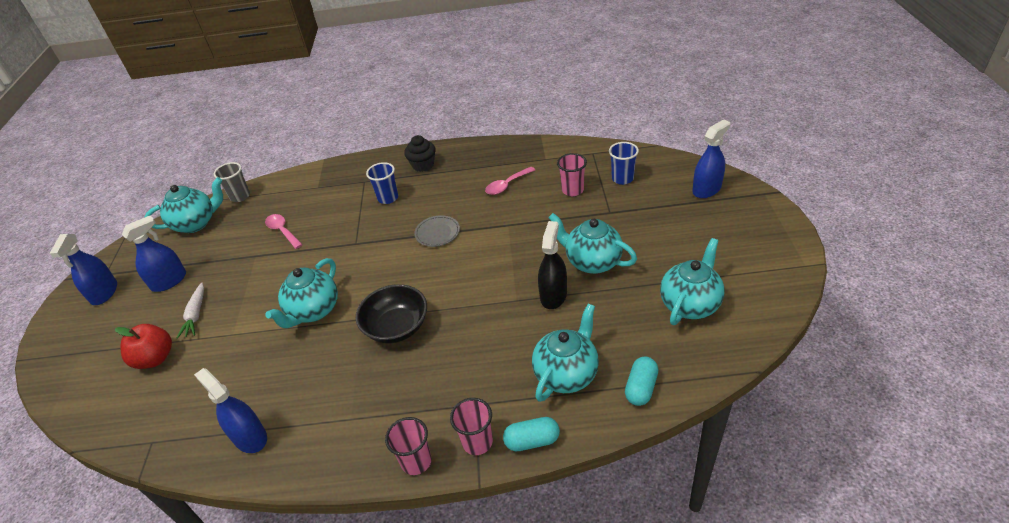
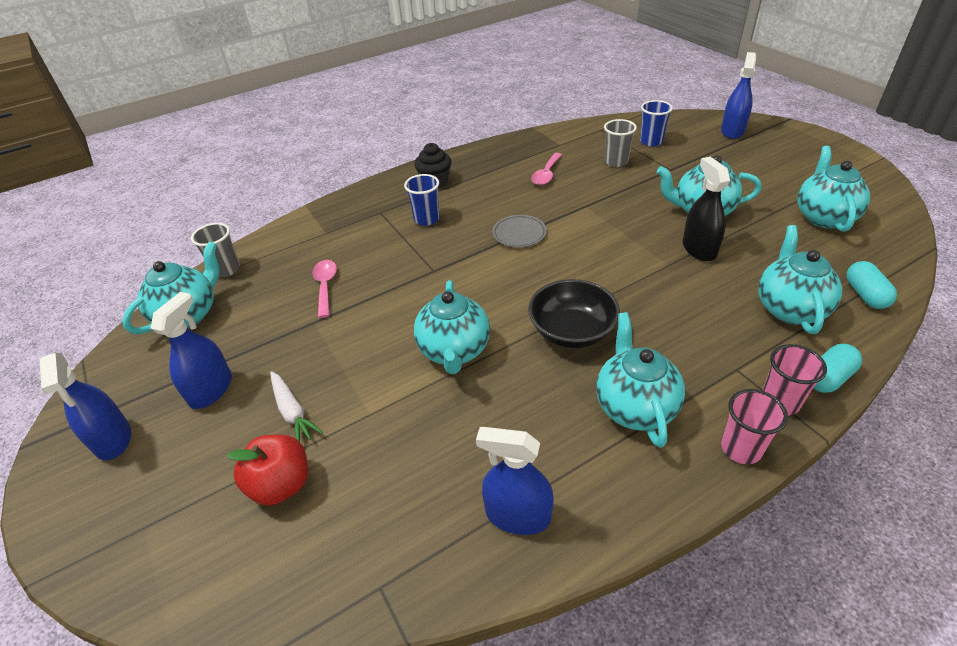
camera: 30 degrees left, 0 degrees up
(283, 231) = (325, 286): pink spoon -> pink spoon turned 60 degrees clockwise
(381, 400) = (634, 406): none -> turquoise teapot
(572, 190) = (616, 162): pink cup -> grey cup

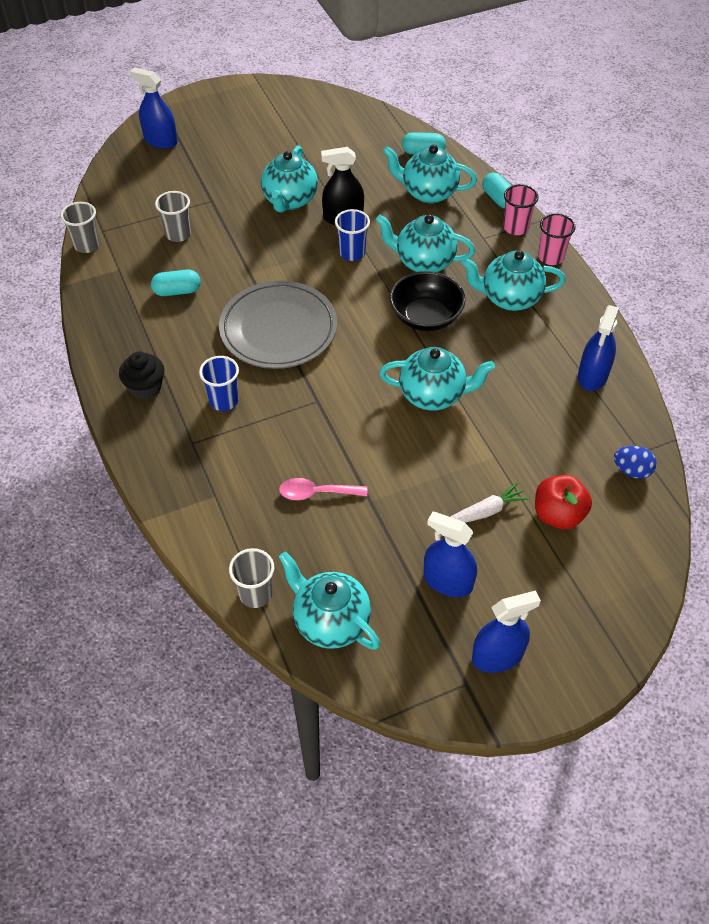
camera: 85 degrees left, 10 degrees up
(347, 574) = (631, 470): none -> blue egg
(519, 233) = (278, 329): grey plate -> grey plate, size x2.11
(546, 174) = (177, 291): pink spoon -> turquoise capsule
(580, 127) = (87, 245): none -> grey cup
(651, 141) = (150, 200): blue cup -> blue cup (352, 253)
(823, 217) = (324, 137): turquoise teapot -> turquoise teapot (423, 262)

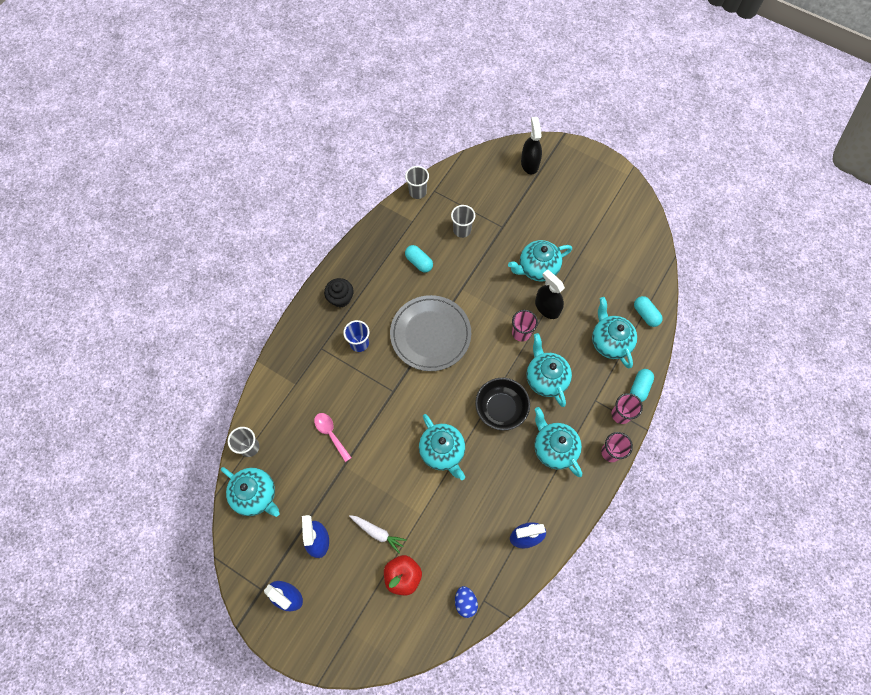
camera: 55 degrees right, 15 degrees up
(160, 141) = (529, 163): blue spray bottle -> black spray bottle
(330, 621) = (256, 495): turquoise teapot -> turquoise teapot turned 120 degrees clockwise
(352, 253) = (521, 333): blue cup -> pink cup

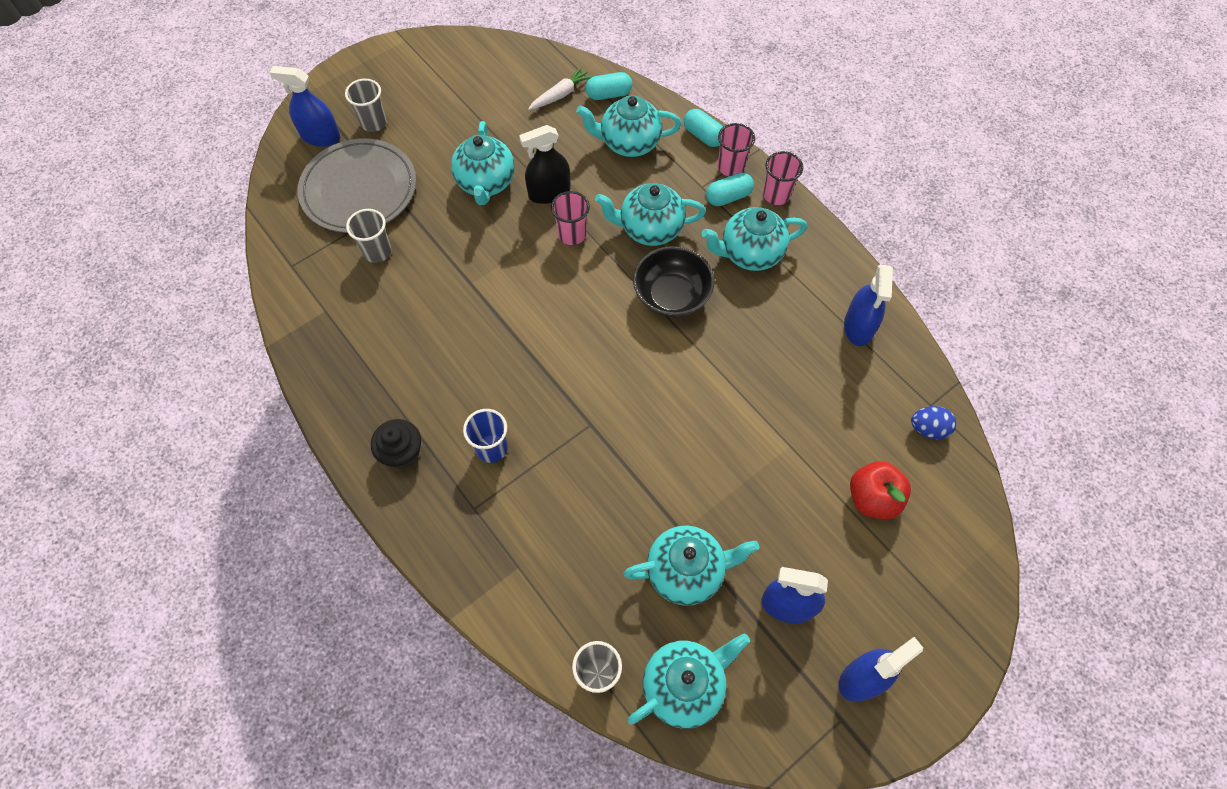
camera: 70 degrees left, 5 degrees down
(331, 434) = (624, 536): pink spoon -> none
(377, 533) = (800, 514): white carrot -> white carrot (560, 95)
(417, 192) = (279, 288): grey cup -> grey cup (373, 123)
(419, 262) = (399, 324): turquoise capsule -> turquoise capsule (728, 197)
(430, 334) = (523, 346): grey plate -> grey plate (359, 190)
(442, 452) = (707, 388): turquoise teapot -> turquoise teapot (686, 571)
(529, 163) = (320, 137): black spray bottle -> blue spray bottle

